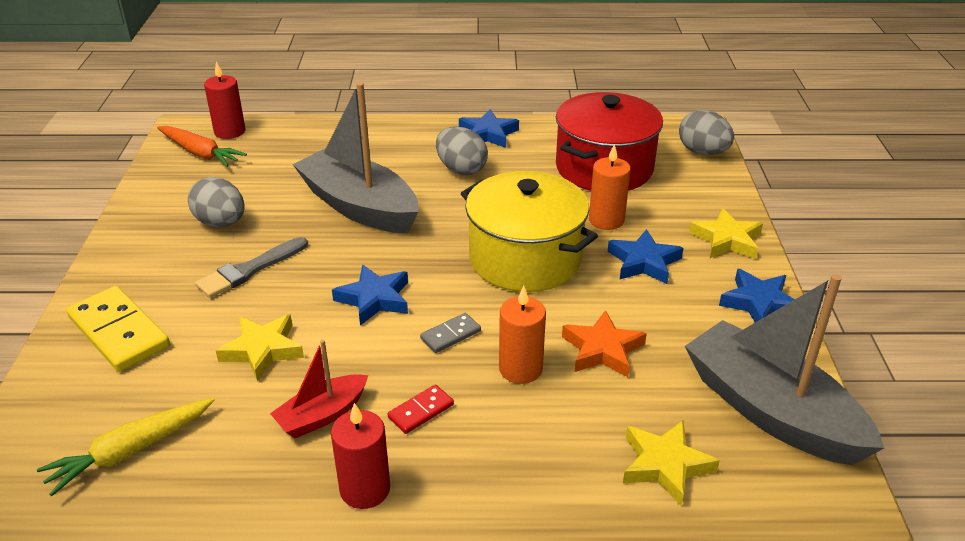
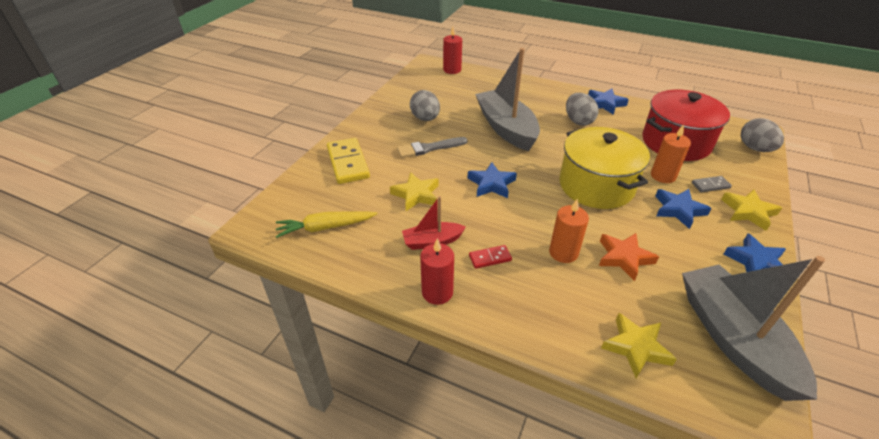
camera: 25 degrees right, 5 degrees up
(200, 153) = (431, 78): orange carrot -> none
(450, 335) = (528, 218): grey domino -> grey domino (710, 185)

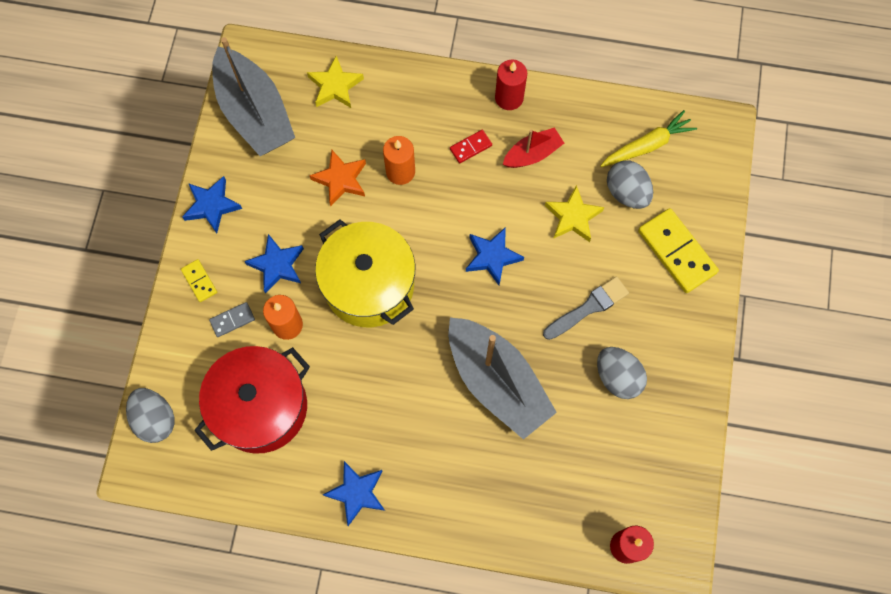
camera: 165 degrees right, 30 degrees up
(578, 121) = (396, 428): grey egg -> grey egg (626, 192)
(748, 212) = (199, 281): yellow star -> yellow domino

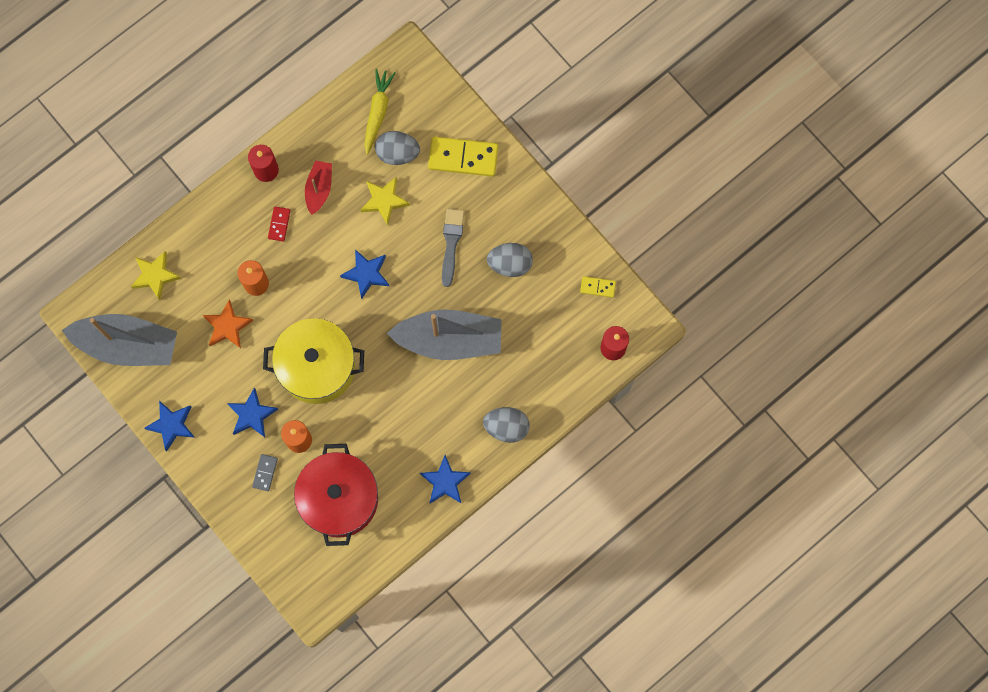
camera: 50 degrees left, 5 degrees up
(155, 419) = (290, 572): grey egg -> grey egg (506, 427)
(199, 281) = (219, 474): yellow domino -> yellow domino (597, 287)

